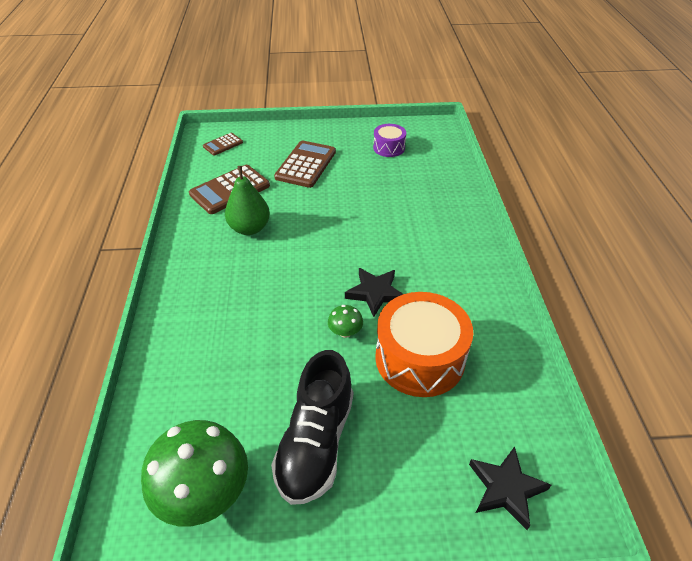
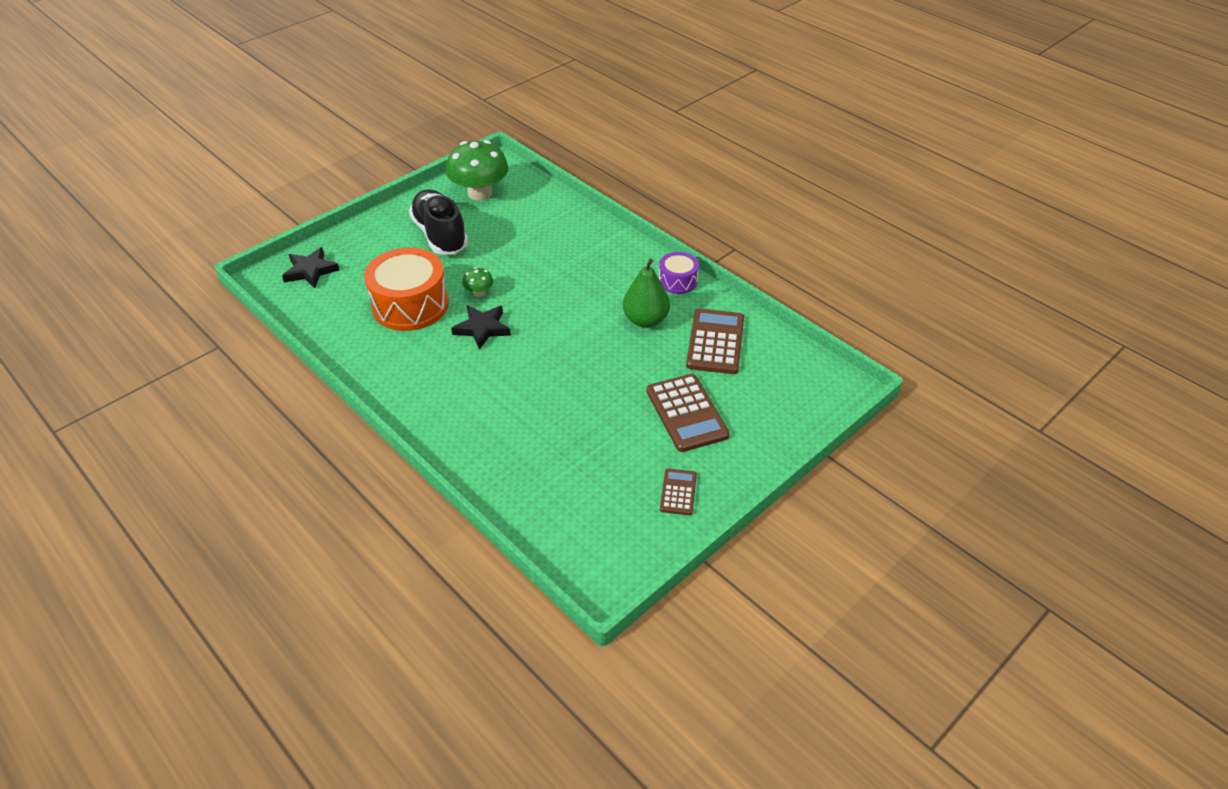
camera: 140 degrees right, 0 degrees up
(223, 144) = (804, 385): brown calculator -> brown calculator (678, 492)
(389, 148) = (626, 497): purple drum -> purple drum (678, 281)

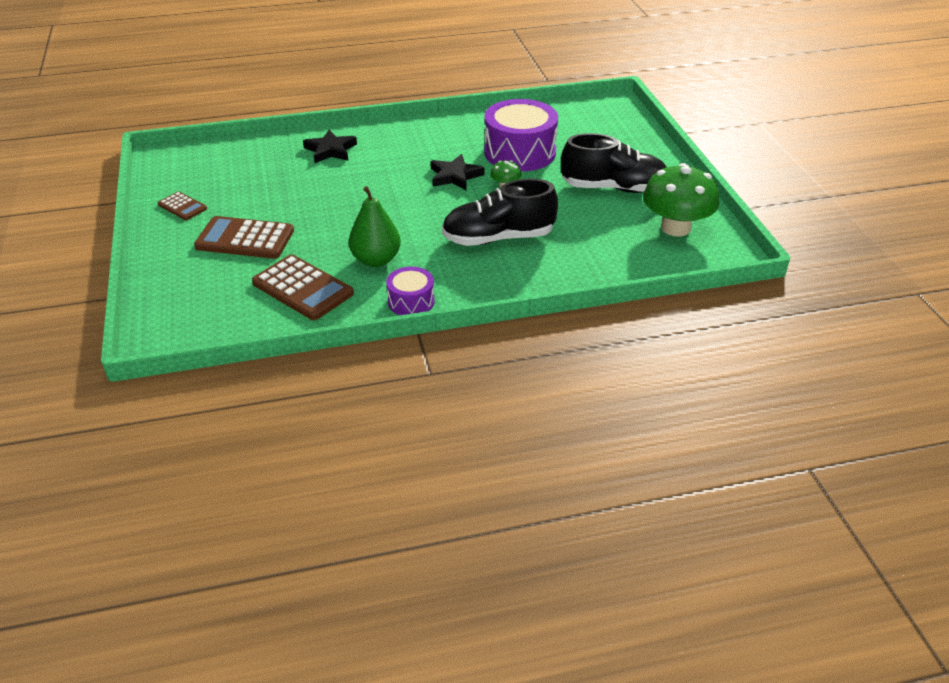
camera: 120 degrees right, 5 degrees down
(310, 271) = (609, 121): black star -> black star (330, 150)
(410, 305) = (520, 152): orange drum -> purple drum
(562, 269) = (498, 238): none -> black shoe

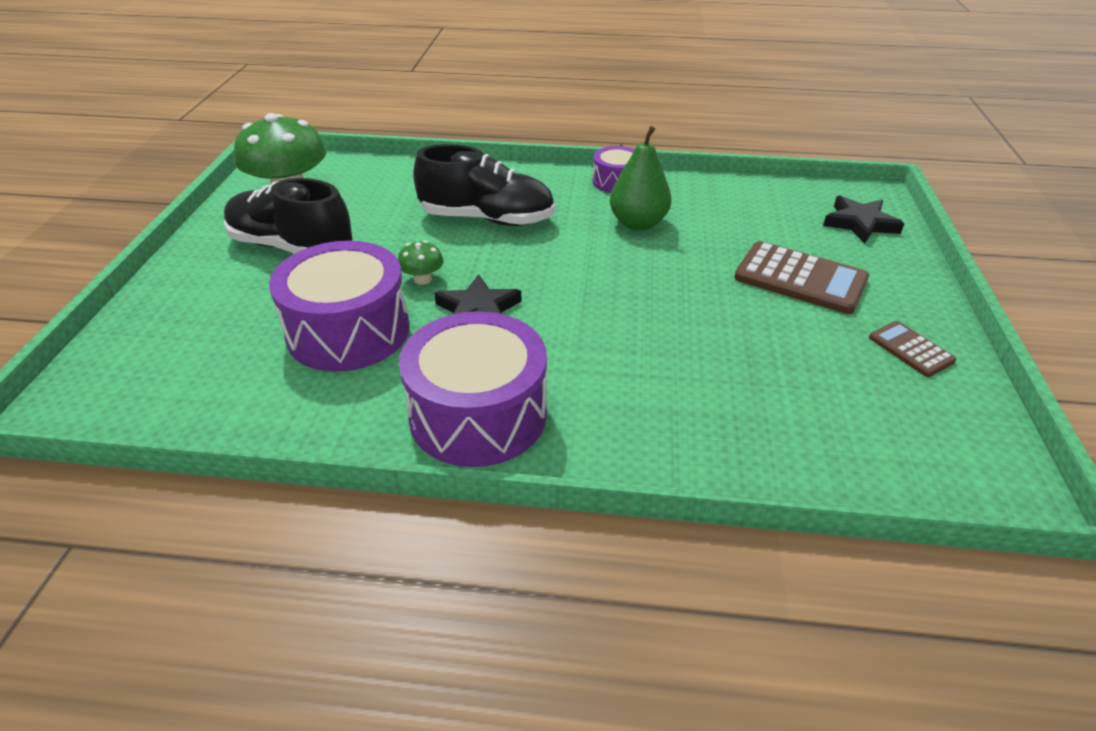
camera: 160 degrees left, 0 degrees up
(303, 288) = (726, 212): brown calculator -> none
(330, 150) = (659, 415): black star -> black star (860, 223)
(420, 134) = (478, 414): none -> purple drum

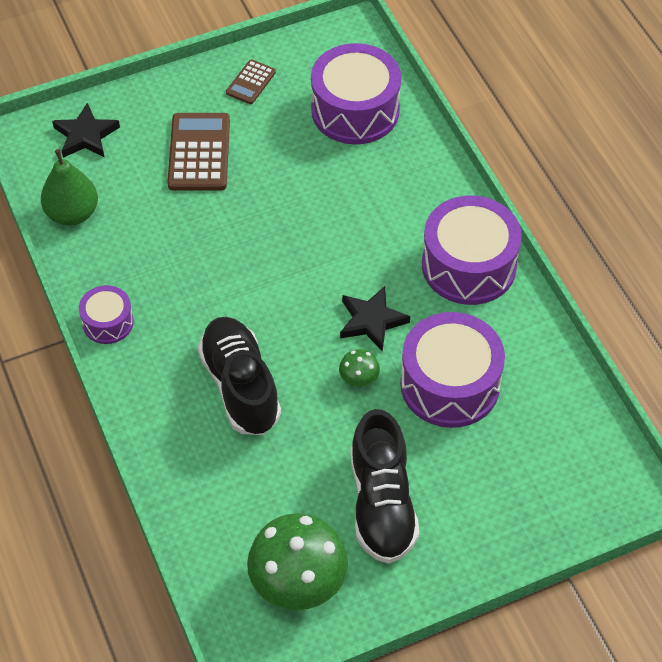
camera: 120 degrees left, 15 degrees up
(638, 223) = (178, 276): green pear -> green pear (72, 213)
(819, 422) = (355, 110): none -> purple drum

